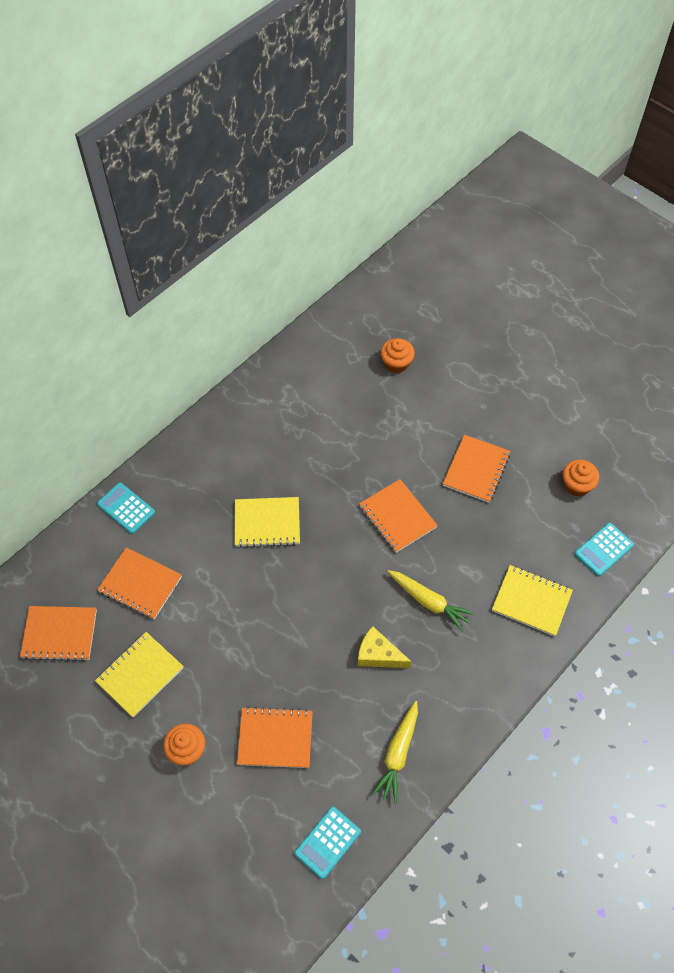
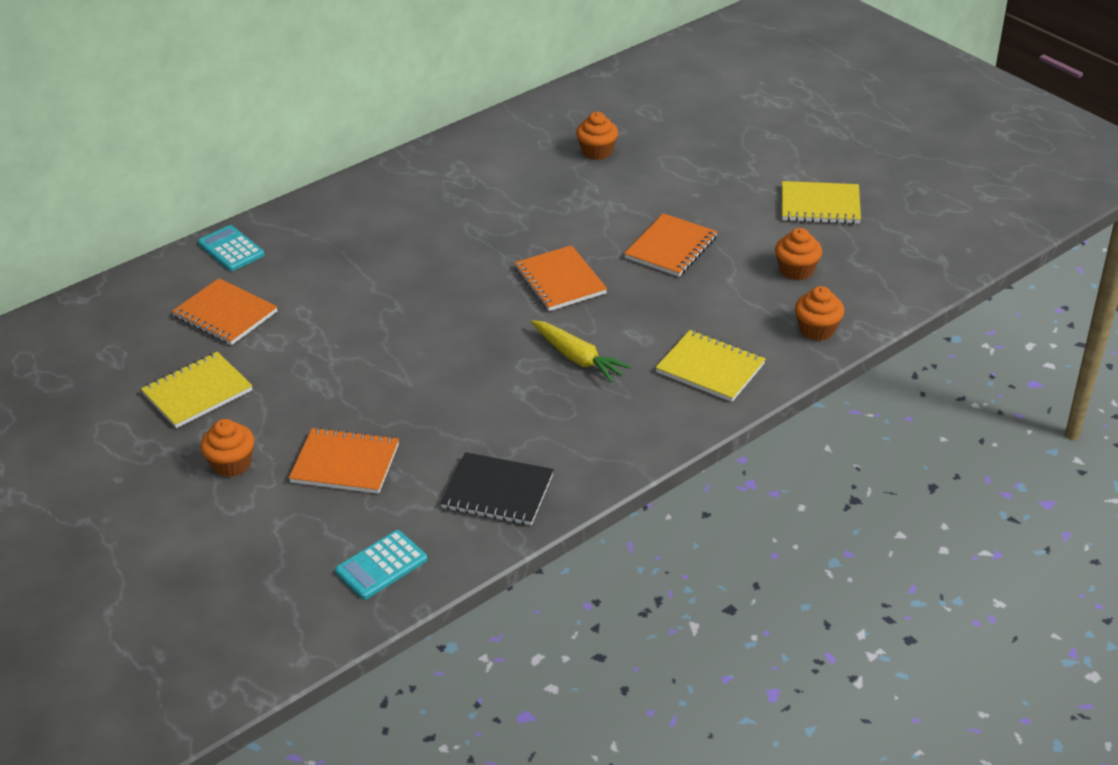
camera: 10 degrees right, 20 degrees down
(59, 634) = (114, 349): orange notebook -> none
(267, 523) = (396, 274): yellow notebook -> yellow notebook (820, 205)
(378, 655) = (499, 400): yellow cheese -> none
(398, 754) = (497, 492): yellow carrot -> black notebook
(603, 549) = (817, 329): turquoise calculator -> orange cupcake

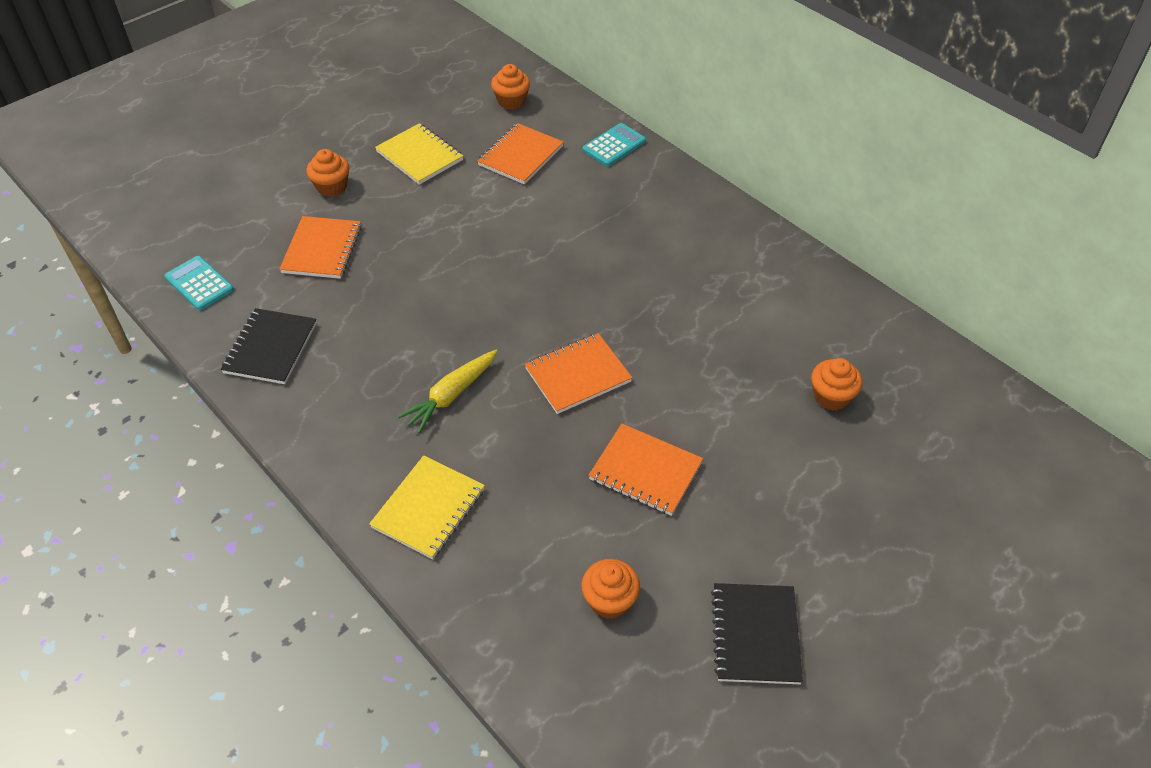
camera: 85 degrees right, 10 degrees up
(817, 329) = (493, 617): orange cupcake -> orange cupcake (511, 101)
(820, 205) = (755, 635): yellow notebook -> black notebook

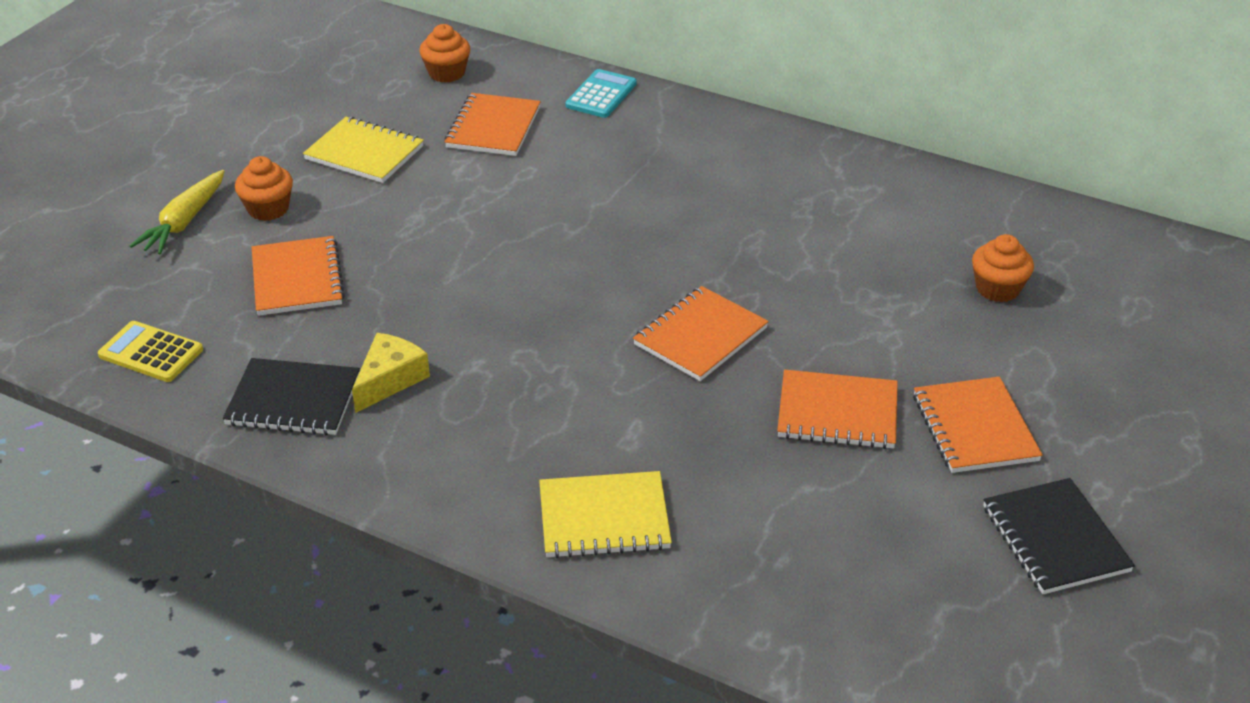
camera: 20 degrees left, 10 degrees down
(199, 283) = (151, 352): turquoise calculator -> yellow calculator
(270, 348) = (293, 400): black notebook -> black notebook turned 75 degrees counterclockwise
(342, 349) = (390, 379): none -> yellow cheese
(429, 509) = (604, 518): yellow notebook -> yellow notebook turned 75 degrees clockwise
(451, 395) = (560, 394): yellow carrot -> yellow carrot (184, 222)
(610, 600) = (875, 551): orange cupcake -> none
(745, 516) = (974, 428): none -> orange notebook

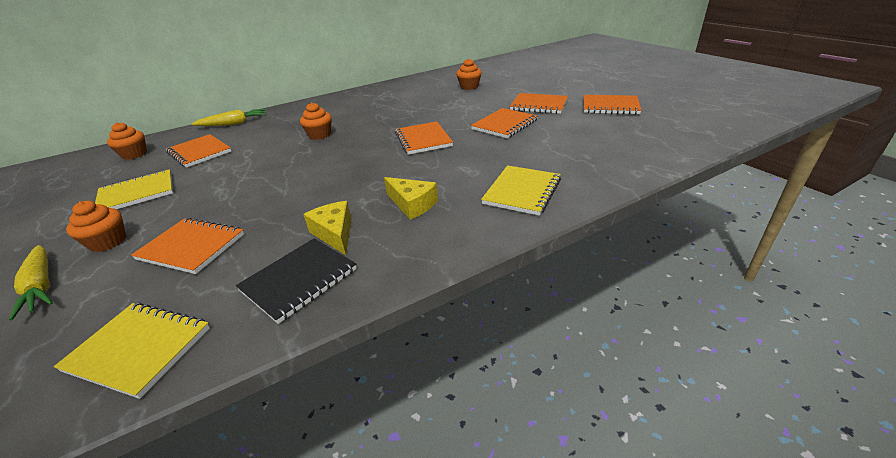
camera: 55 degrees left, 5 degrees down
(151, 352) = (139, 349): yellow calculator -> yellow notebook
(497, 417) = (412, 204): none -> yellow cheese
(601, 95) = (233, 124): turquoise calculator -> yellow carrot
(632, 211) = (320, 135): none -> orange cupcake
(1054, 539) = (610, 106): black notebook -> orange notebook

